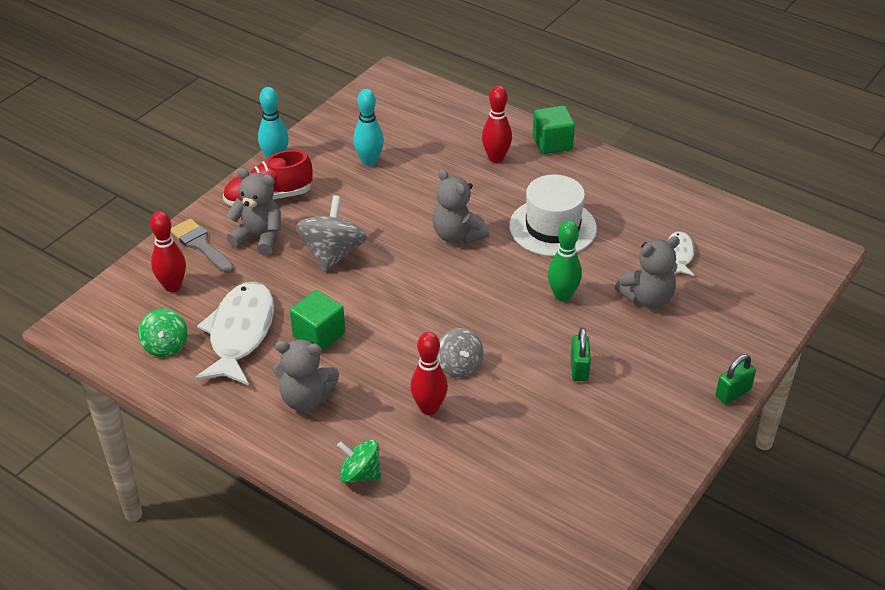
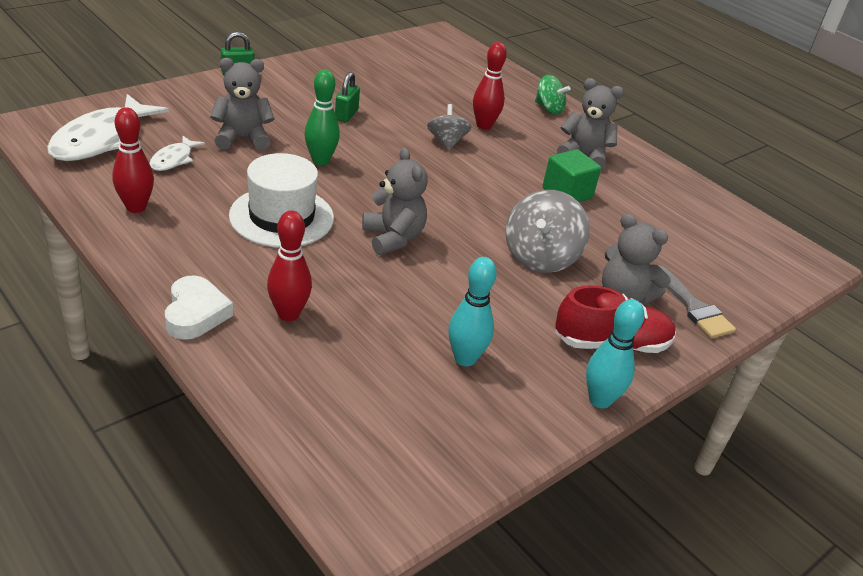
camera: 170 degrees left, 5 degrees down
(165, 346) = (714, 222): green spinning top -> none
(172, 286) = (718, 272): red bowling pin -> red bowling pin (136, 207)
(240, 333) = (642, 213): white fish -> white fish (102, 140)
(552, 143) = (195, 313): green cube -> white heart

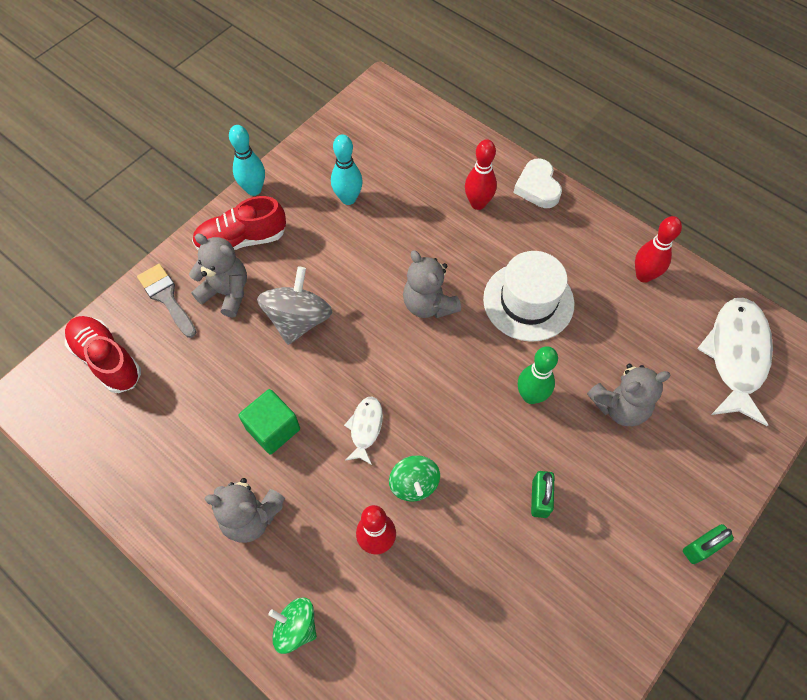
camera: 175 degrees right, 25 degrees up
(173, 159) = (658, 348): white fish -> white fish (365, 428)
(446, 142) = (414, 484): grey spinning top -> green spinning top
(742, 271) = (107, 360): none -> red shoe

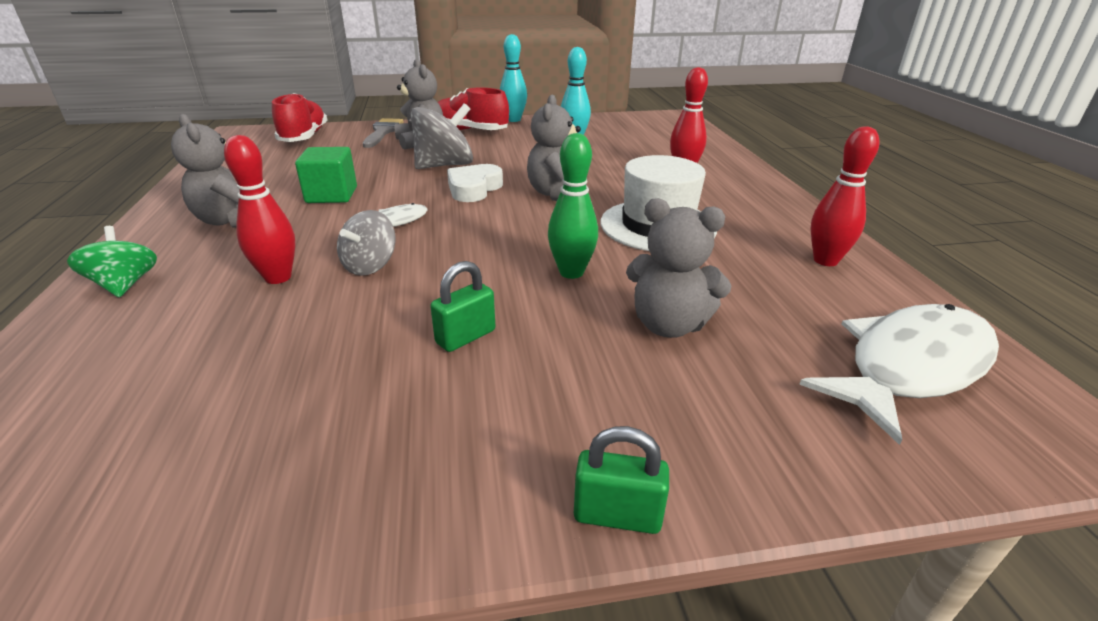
camera: 40 degrees right, 30 degrees down
(414, 484) = (370, 266): green spinning top -> grey spinning top
(537, 187) = (758, 182): white heart -> white heart (474, 189)

